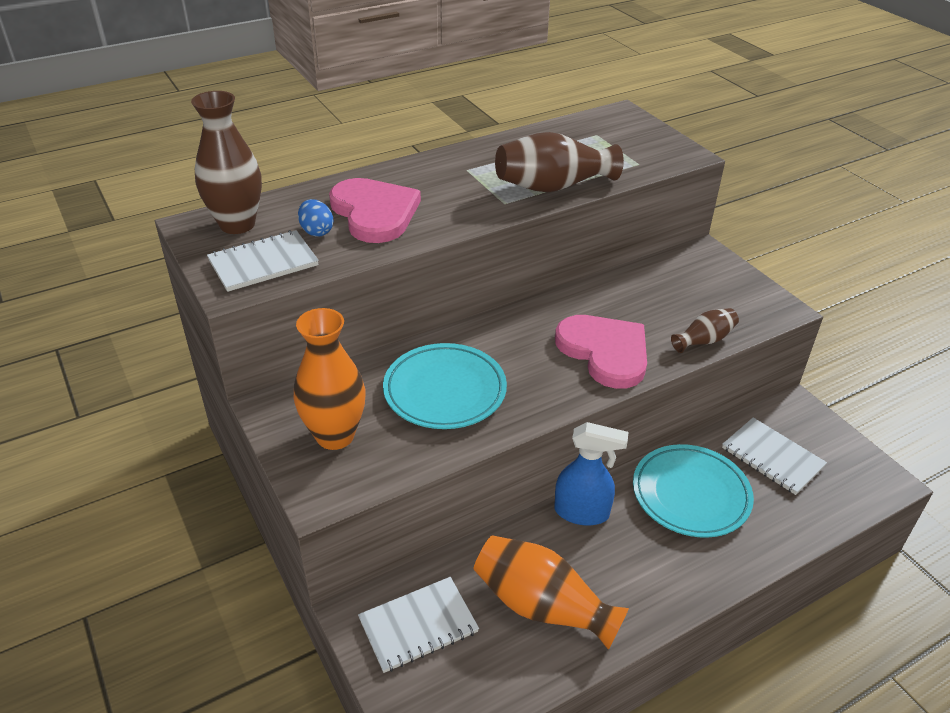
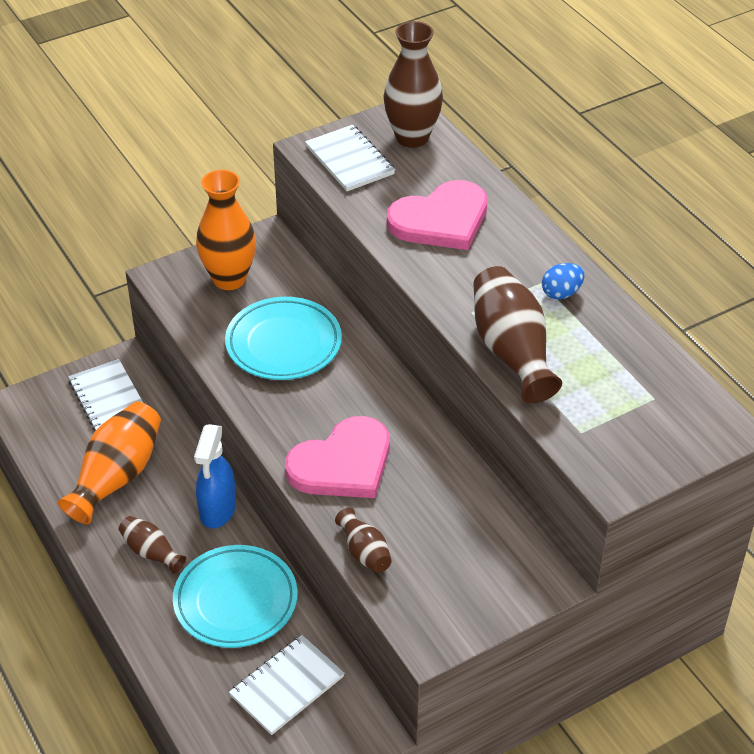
camera: 90 degrees right, 5 degrees up
(316, 231) = (404, 186): blue egg -> blue egg (561, 293)
(644, 566) = (151, 552): none -> brown vase

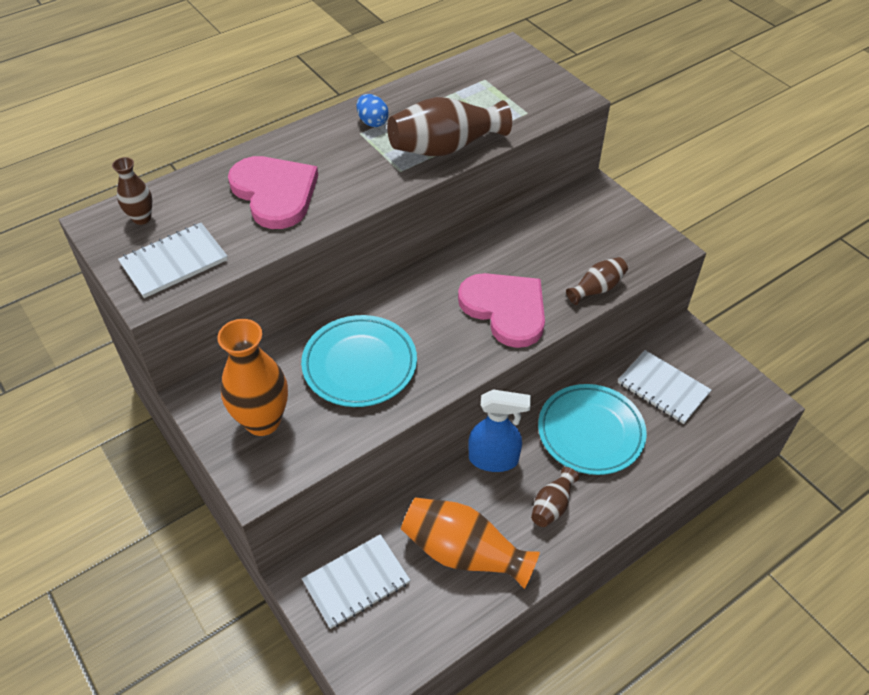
camera: 95 degrees left, 5 degrees up
(412, 137) = (141, 218): brown vase -> brown vase, size x0.54

